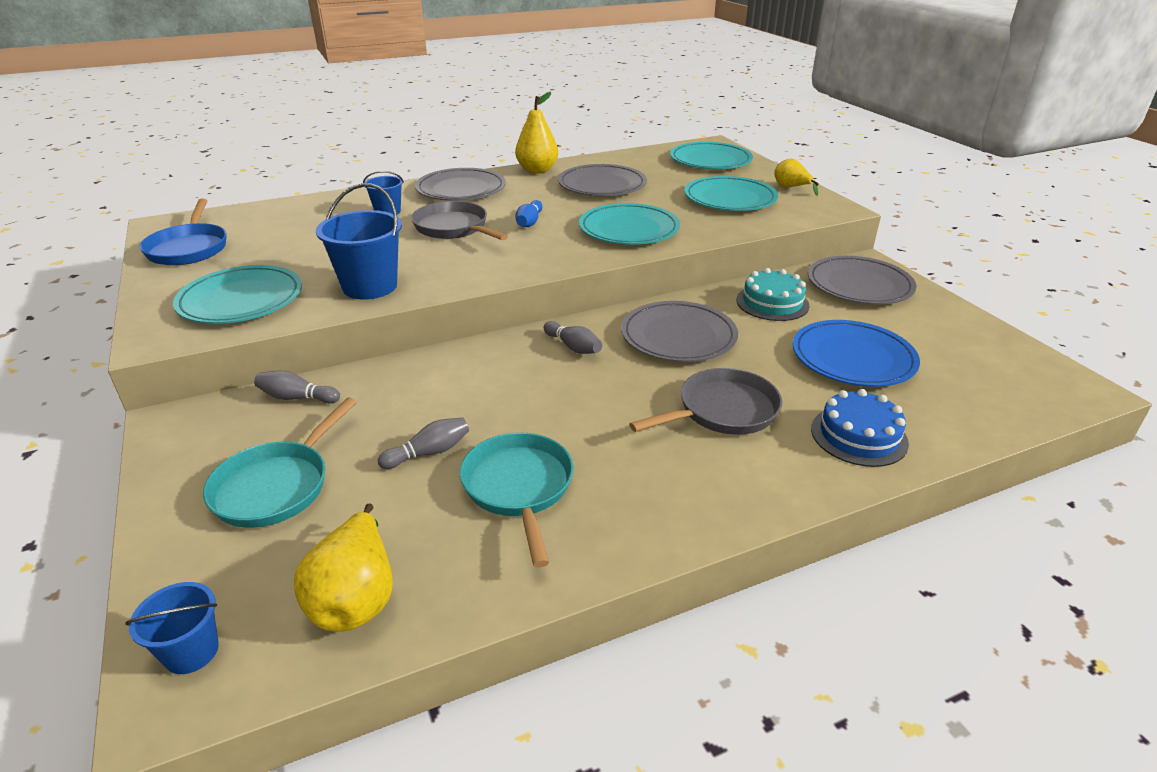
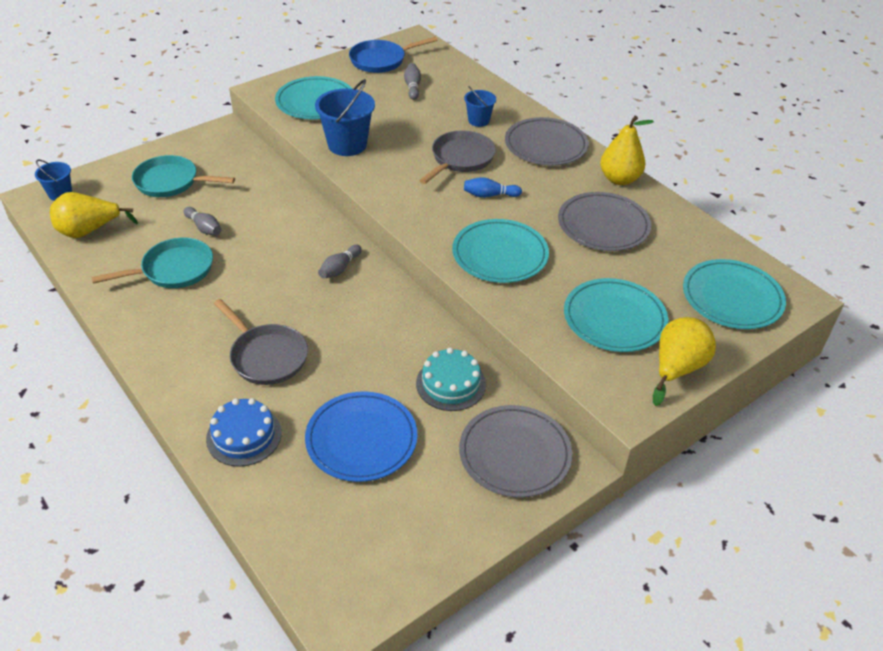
camera: 75 degrees right, 10 degrees up
(297, 398) = (253, 164): grey bowling pin -> grey bowling pin (412, 87)
(678, 336) = (371, 324): grey plate -> none
(791, 188) = (677, 369): yellow pear -> yellow pear, size x1.60

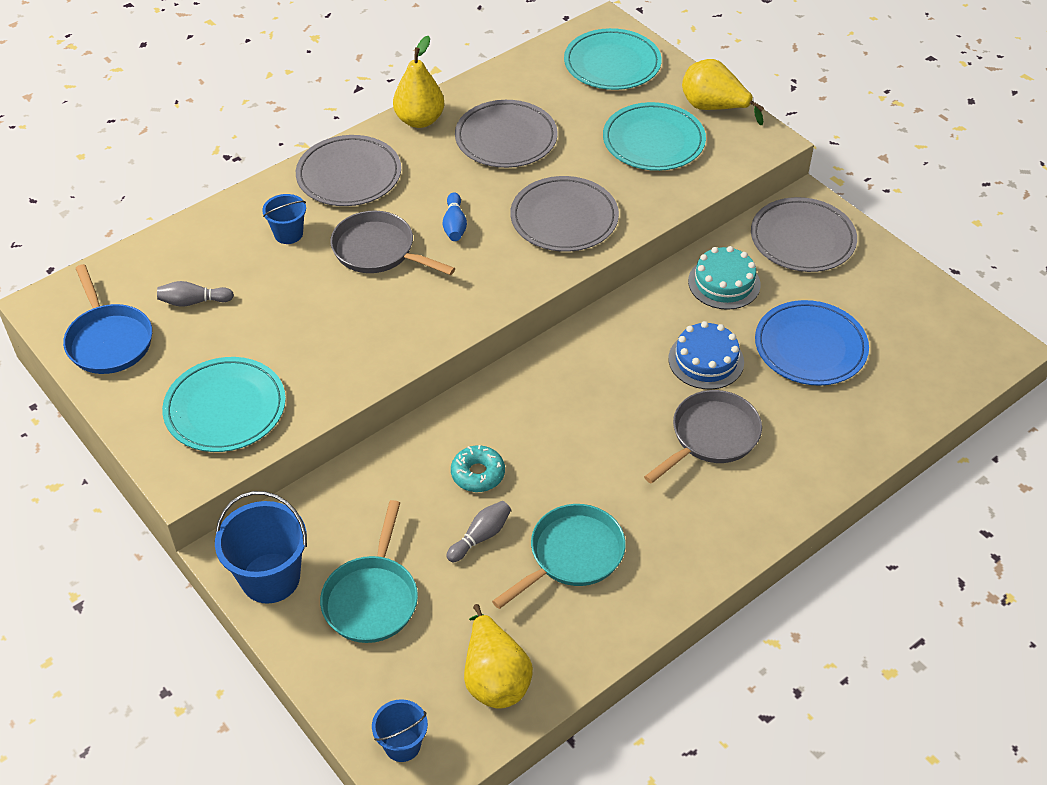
camera: 90 degrees left, 5 degrees up
(173, 270) = (571, 555): turquoise pan -> turquoise pan turned 75 degrees clockwise
(244, 436) = (827, 440): blue cake -> blue cake (706, 360)
(260, 228) = (478, 474): none -> turquoise donut
(339, 268) = (554, 384): grey bowling pin -> none
(347, 145) = (343, 363): blue bucket -> blue bucket (270, 578)
(500, 254) = (564, 218): turquoise plate -> grey plate

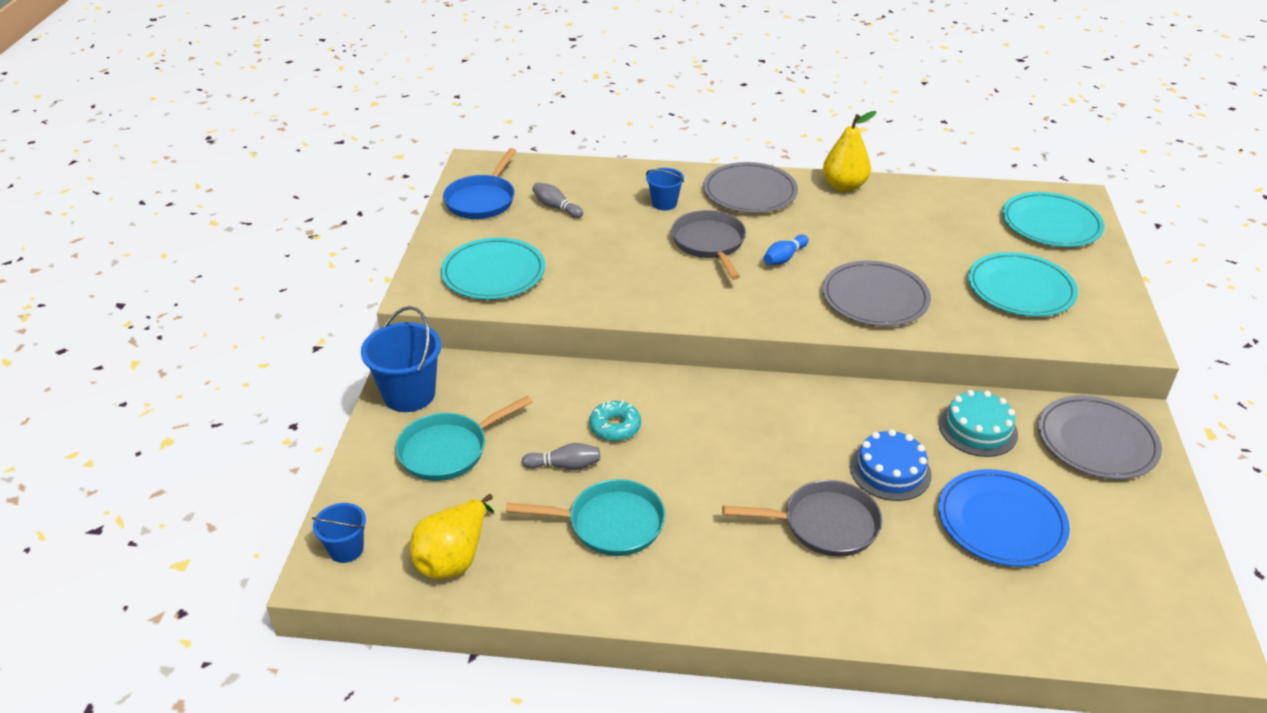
camera: 45 degrees right, 10 degrees down
(506, 138) = (896, 227): grey plate -> none
(714, 108) = (1108, 295): yellow pear -> none

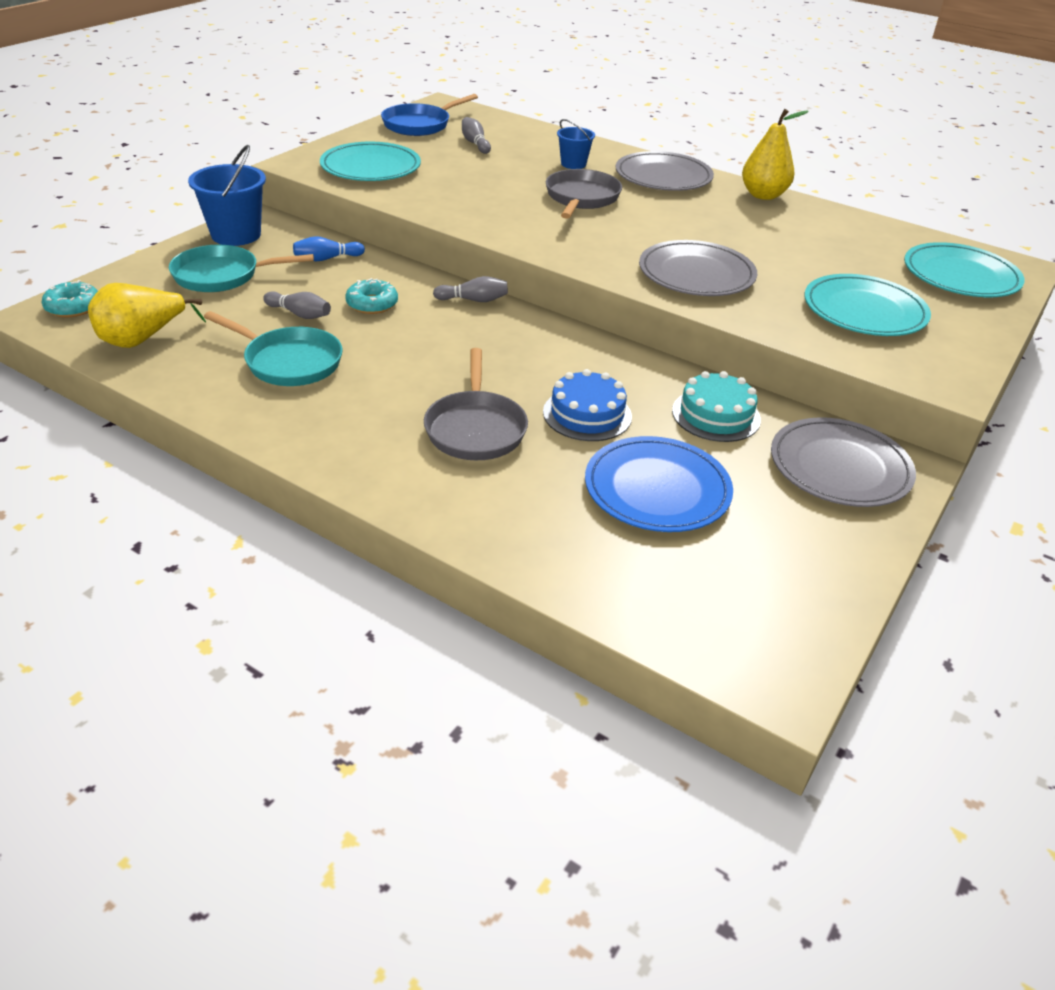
camera: 25 degrees right, 0 degrees up
(346, 549) = (73, 307): blue bucket -> turquoise donut
(694, 386) = (473, 300): none -> grey bowling pin
(784, 258) = (640, 225): blue bowling pin -> blue bowling pin (327, 259)
(824, 524) = (475, 428): grey pan -> grey pan turned 60 degrees clockwise

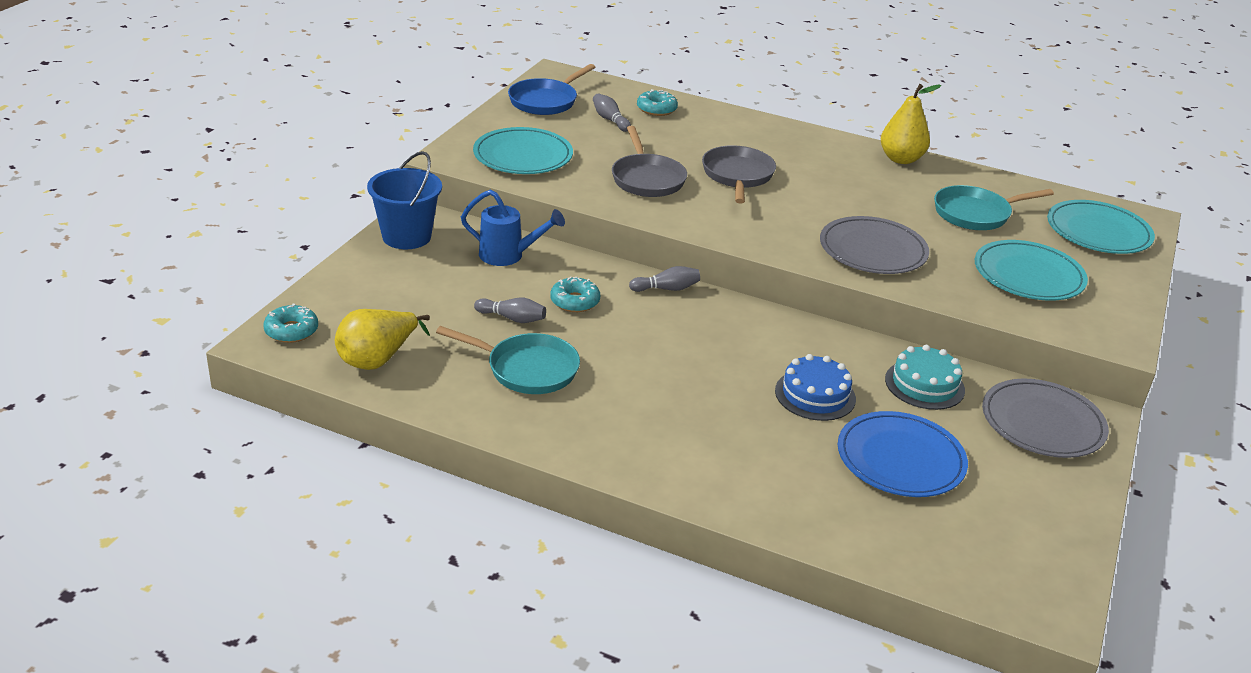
camera: 10 degrees left, 5 degrees down
(222, 275) = (417, 283): turquoise pan -> turquoise pan (976, 214)
(327, 259) = (508, 256): blue bowling pin -> blue watering can
(475, 428) = (724, 418): grey pan -> grey pan (647, 179)
(527, 138) = (656, 109): none -> turquoise donut
(573, 164) = (714, 137): blue bucket -> none
(663, 176) = (803, 145): grey plate -> none

